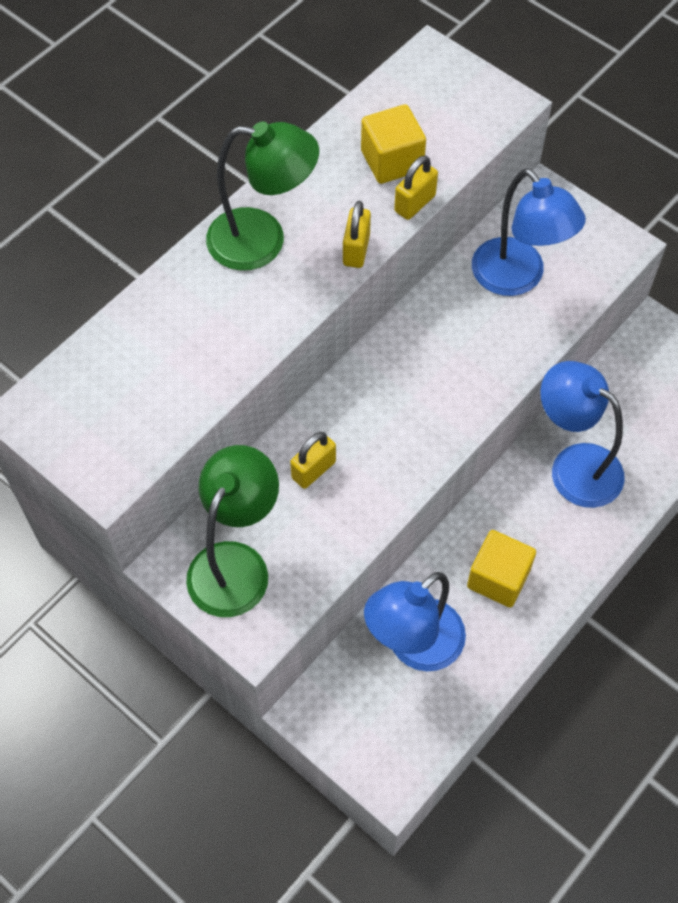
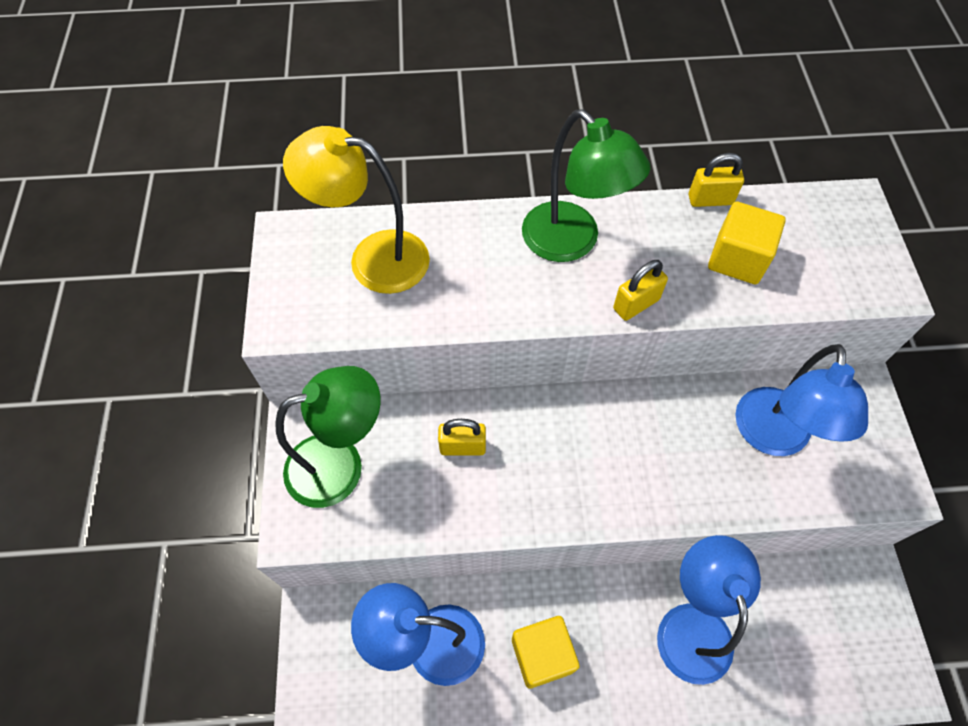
camera: 45 degrees right, 0 degrees up
(123, 374) = (373, 258): none -> yellow lamp
(415, 203) = (722, 305): yellow padlock -> yellow padlock (710, 200)

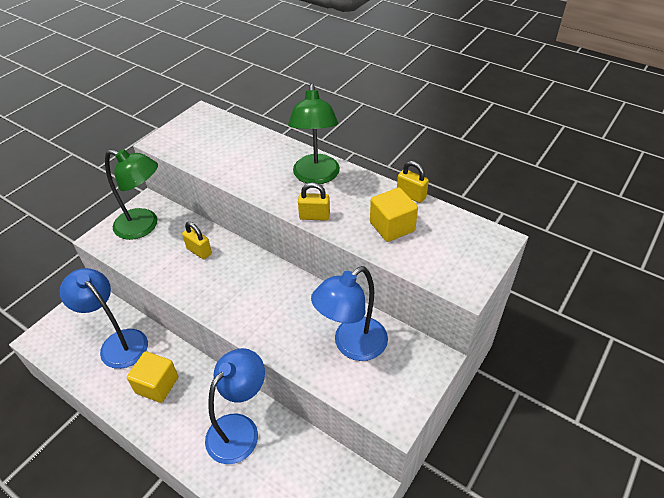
camera: 40 degrees right, 15 degrees down
(373, 258) = (223, 138): yellow lamp -> none

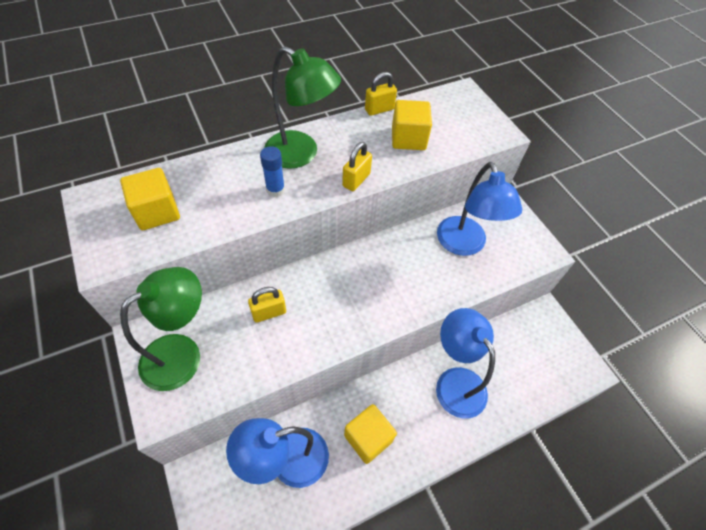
camera: 65 degrees left, 10 degrees up
(210, 141) = (157, 212): none -> yellow cube
(269, 181) = (275, 190): none -> blue glue stick

